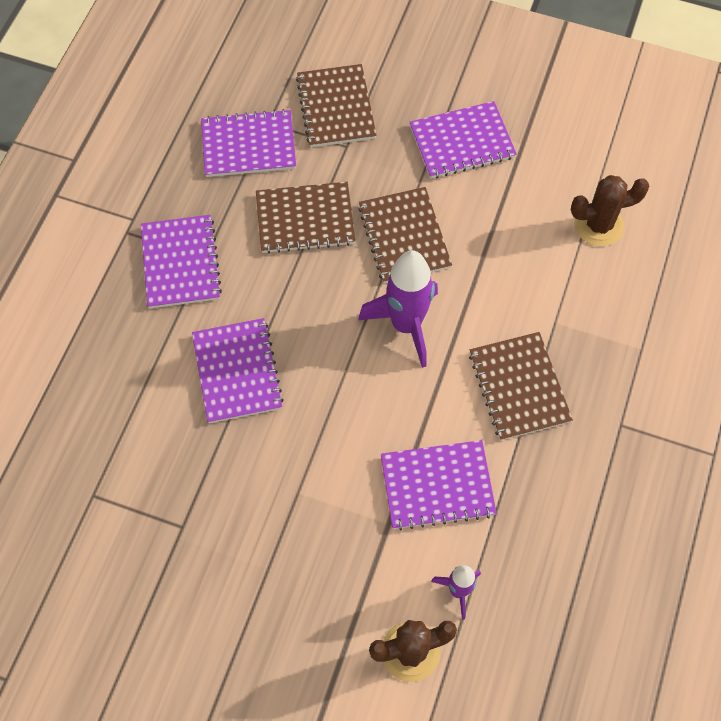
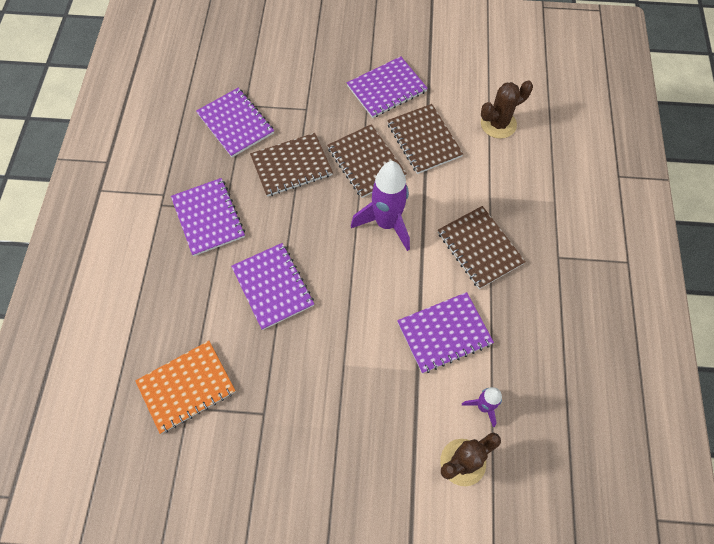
camera: 15 degrees left, 0 degrees up
(98, 470) = (186, 387): none -> orange notebook
(248, 145) = (235, 123): purple notebook -> purple notebook turned 75 degrees clockwise
(336, 107) = (291, 84): brown notebook -> brown notebook (424, 140)

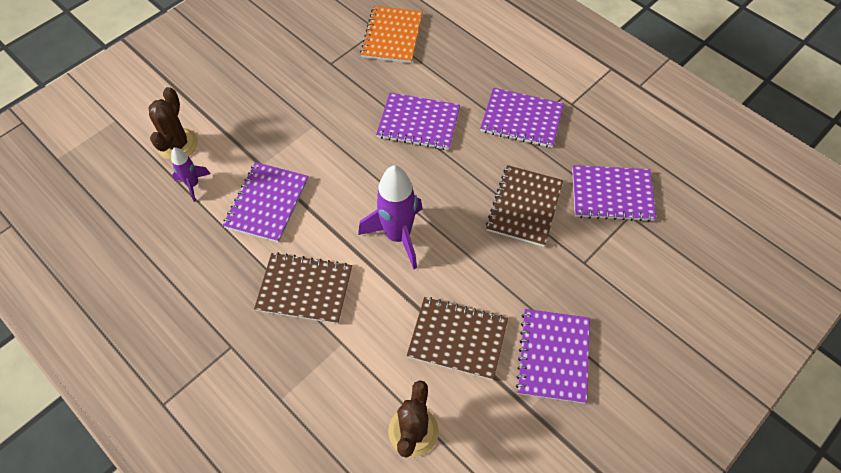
camera: 130 degrees right, 5 degrees down
(366, 162) = (476, 268): brown notebook -> none

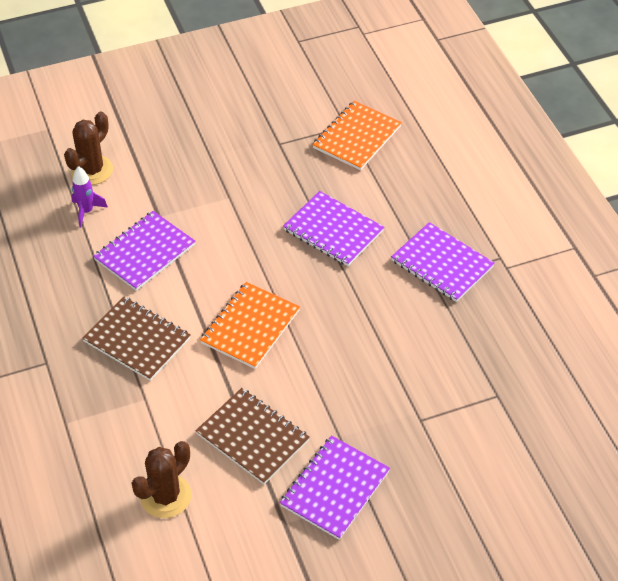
camera: 25 degrees right, 10 degrees down
(398, 236) = (250, 327): purple rocket -> orange notebook
(524, 206) = (392, 347): brown notebook -> none
(612, 194) = (490, 369): purple notebook -> none

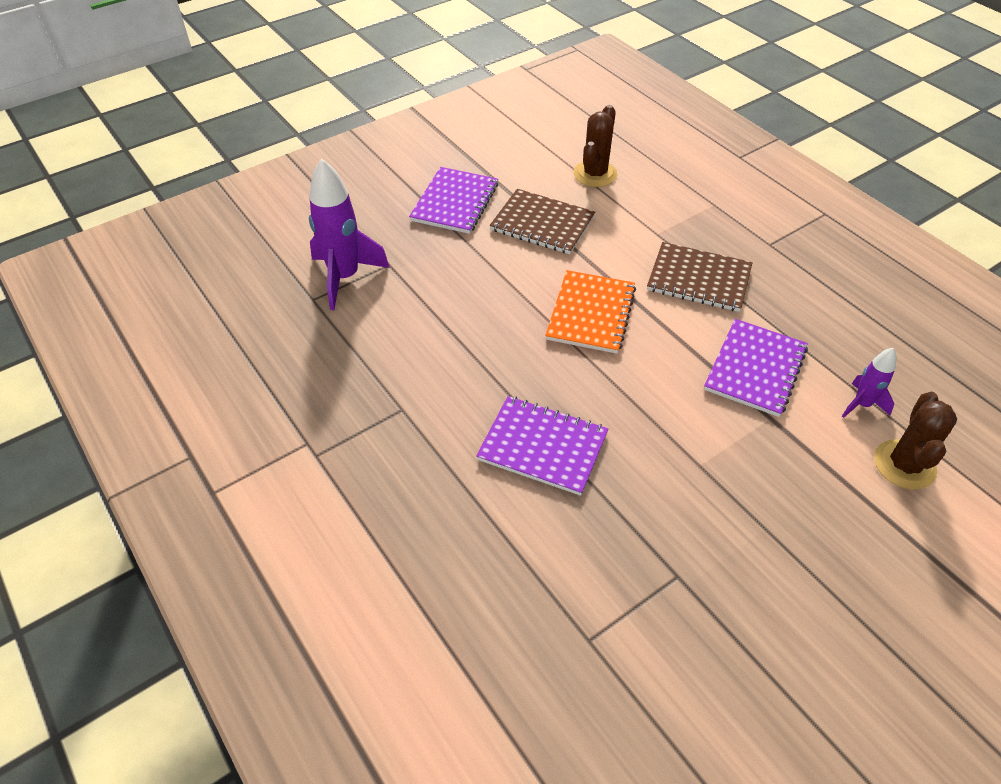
camera: 165 degrees right, 0 degrees up
(357, 137) = (562, 620): orange notebook -> none
(442, 264) = (391, 430): purple notebook -> none
(464, 413) = (345, 277): none -> purple rocket

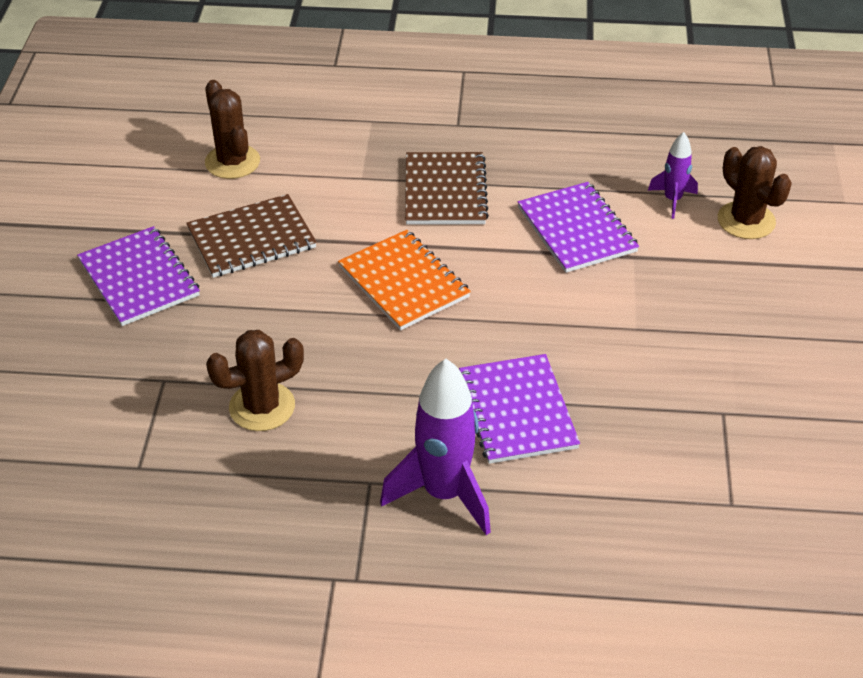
camera: 50 degrees left, 5 degrees down
(345, 277) = (139, 424): purple rocket -> purple rocket (444, 494)
(411, 319) = (262, 407): none -> brown cactus
(542, 447) = (517, 411): purple notebook -> purple notebook turned 75 degrees counterclockwise
(699, 279) = (445, 191): brown notebook -> brown notebook turned 60 degrees counterclockwise

